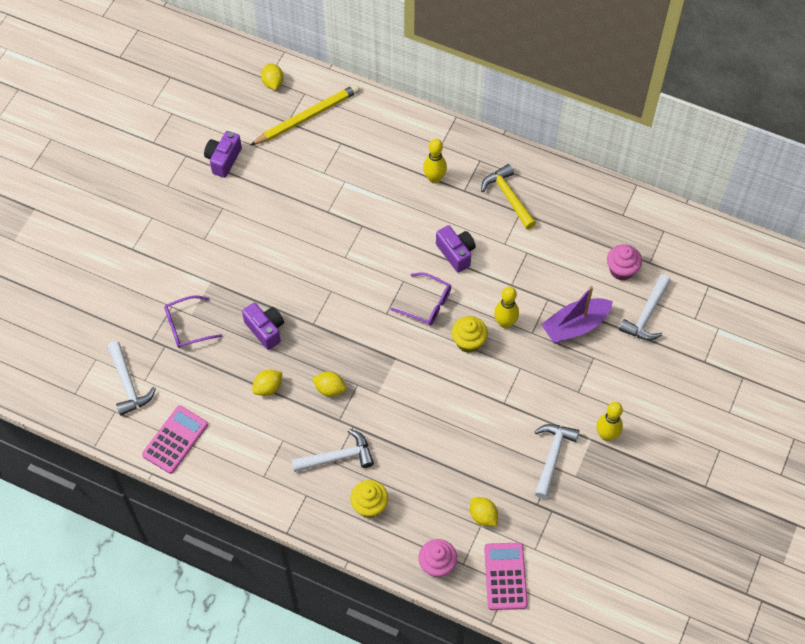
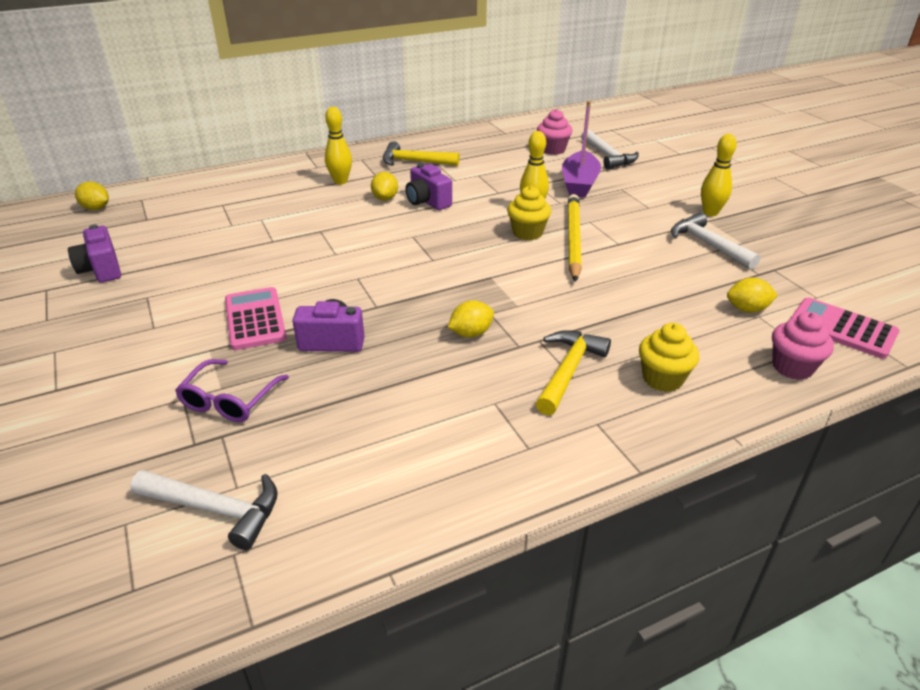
camera: 50 degrees left, 25 degrees down
(175, 440) = (368, 508): pink calculator -> pink calculator (255, 319)
(268, 387) = (407, 377): yellow lemon -> yellow lemon (385, 198)
(307, 117) = (164, 208): yellow pencil -> yellow pencil (573, 239)
(337, 457) = (568, 371): white hammer -> yellow hammer
(427, 304) = (456, 235): purple glasses -> none
(456, 253) = (427, 202): purple camera -> purple camera turned 135 degrees counterclockwise

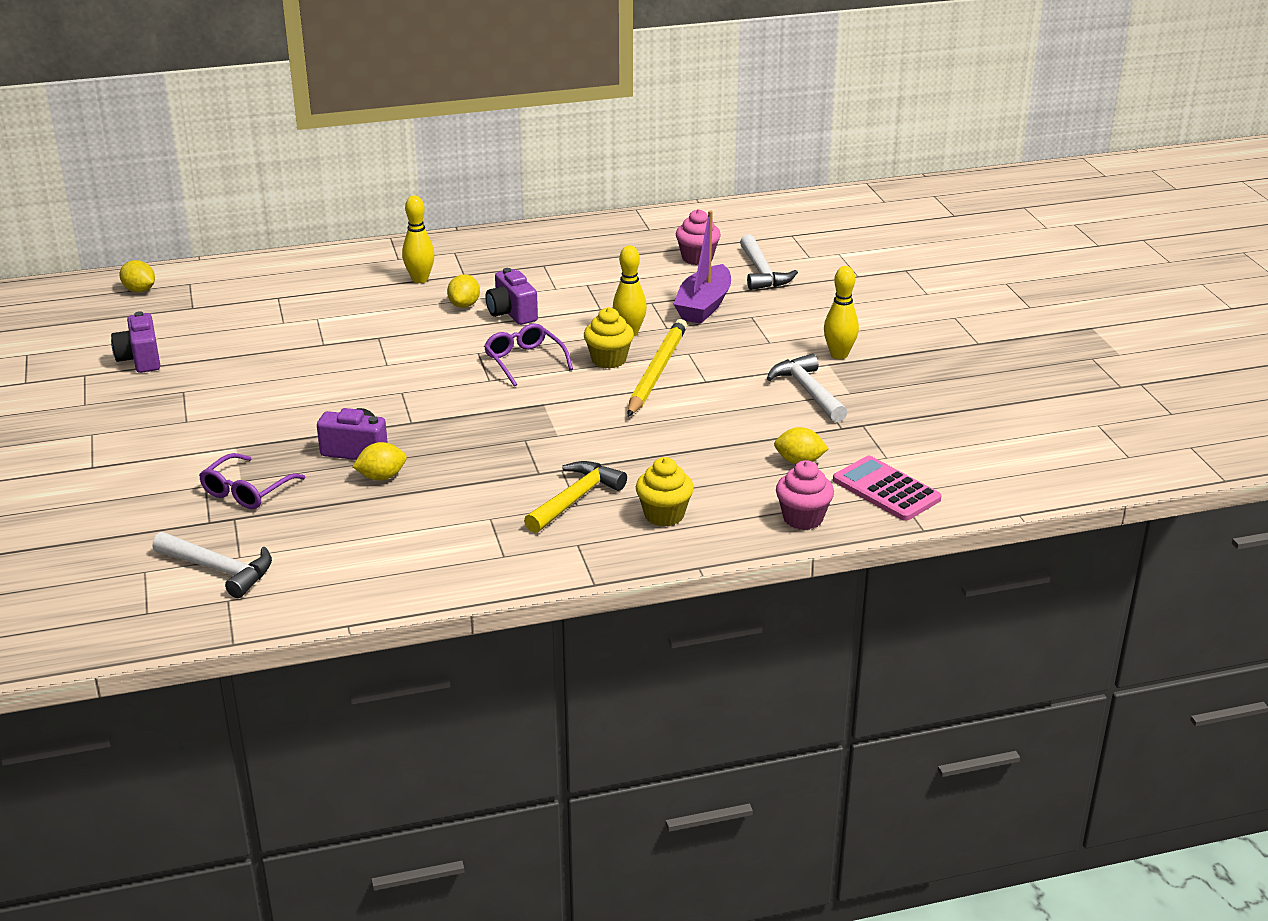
camera: 10 degrees right, 5 degrees down
(255, 319) = (286, 423): pink calculator -> none
(414, 162) = (517, 261): yellow hammer -> none
(456, 240) = (524, 361): none -> purple glasses
(471, 333) = (496, 457): yellow lemon -> yellow lemon (381, 477)

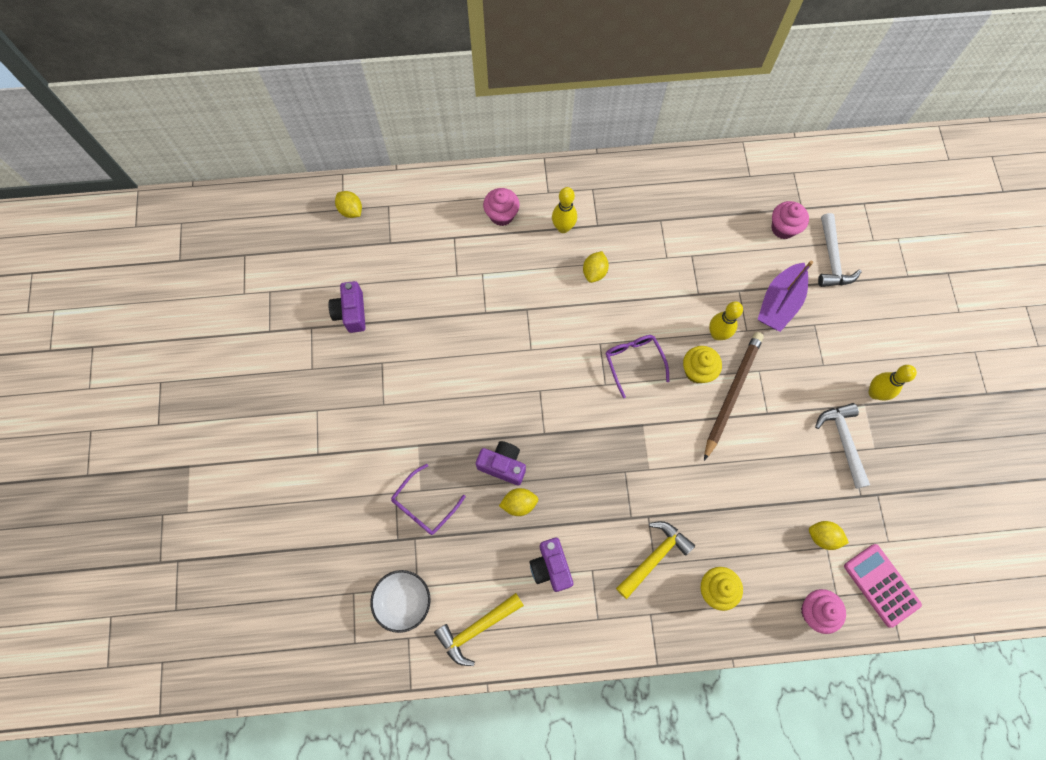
camera: 10 degrees right, 40 degrees up
(219, 570) = (403, 601): white hammer -> white bowl
(329, 581) = (476, 628): none -> yellow hammer
(339, 277) = (501, 215): none -> pink cupcake
(512, 313) = (630, 290): purple camera -> purple camera (551, 567)
(657, 372) = (732, 394): yellow pencil -> brown pencil

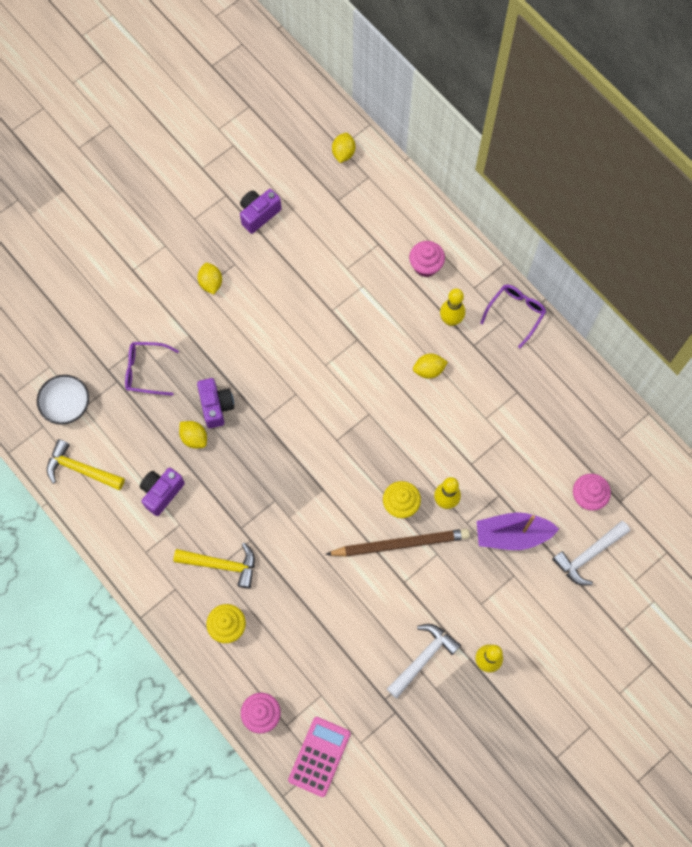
camera: 55 degrees right, 0 degrees up
(633, 361) = (372, 450): purple glasses -> purple glasses (515, 313)
(822, 536) = (328, 687): yellow lemon -> yellow lemon (211, 283)

